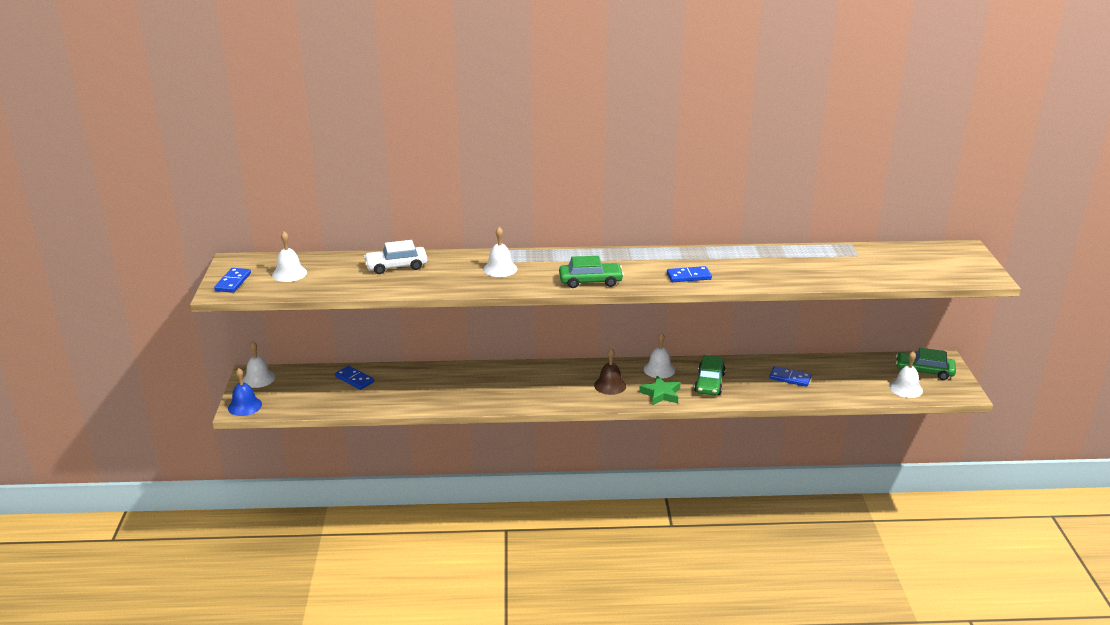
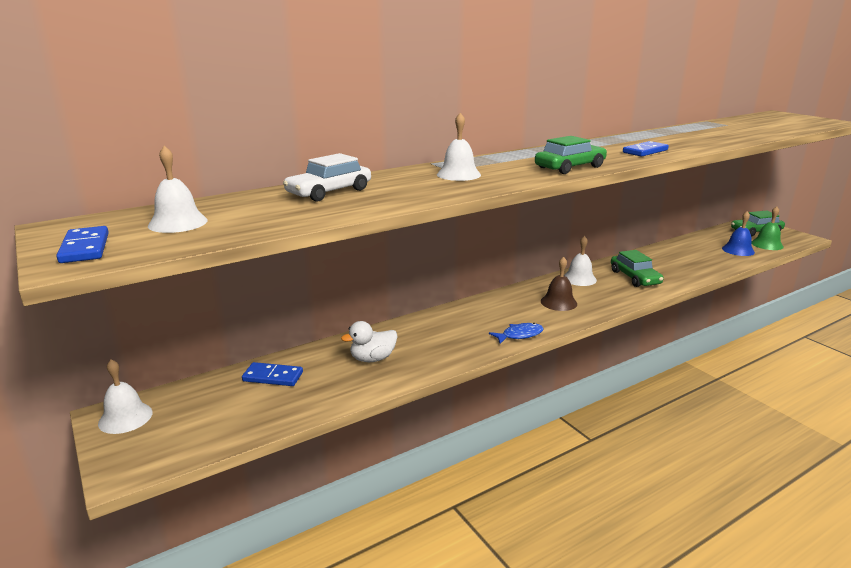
camera: 30 degrees left, 5 degrees down
(245, 406) = (131, 463): blue bell -> blue bell (738, 250)
(425, 387) = (372, 359): none -> white duck
(543, 402) = (519, 335): none -> blue fish
(661, 394) = (612, 297): green star -> none
(790, 378) = (684, 258): blue domino -> none
(906, 388) = (767, 244): white bell -> green bell

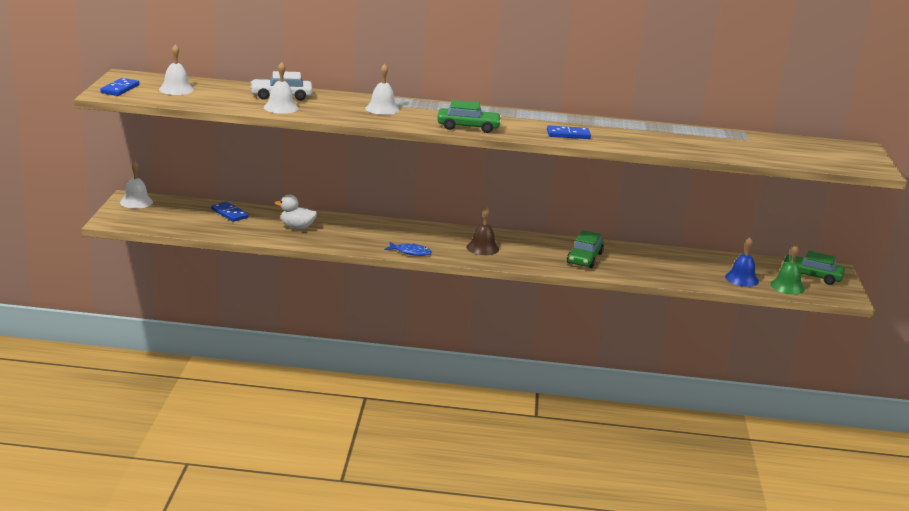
camera: 35 degrees right, 0 degrees up
(579, 278) = (537, 242): white bell -> white bell (281, 107)

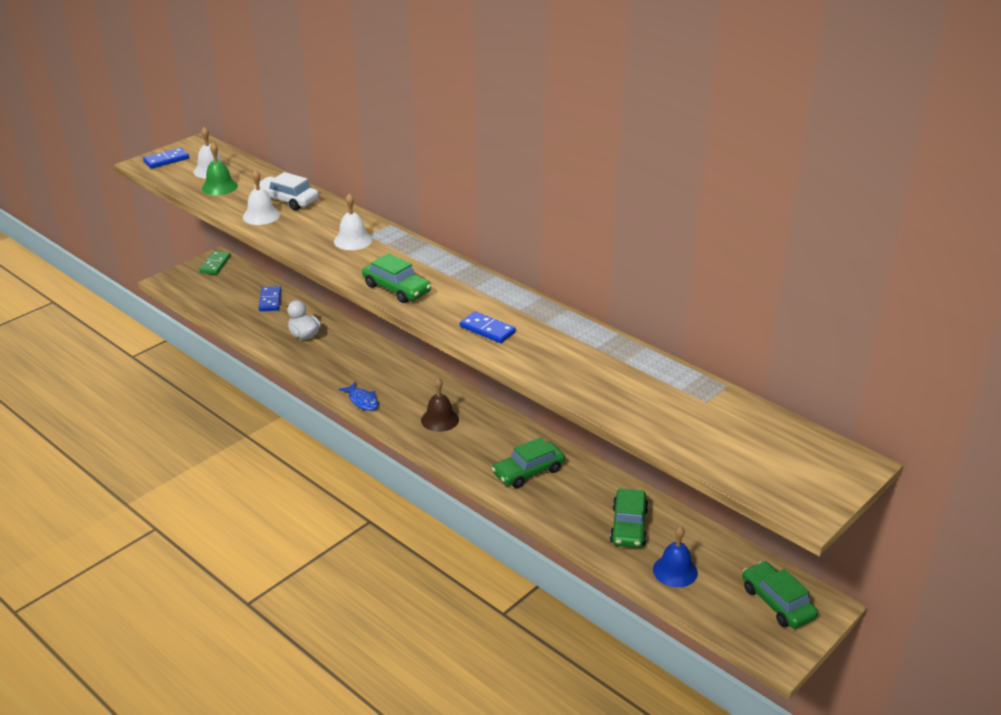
camera: 40 degrees right, 10 degrees up
(136, 202) = (215, 264): white bell -> green domino
(684, 266) = (628, 526): none -> green car
(787, 286) = (718, 606): green bell -> green bell (219, 187)

